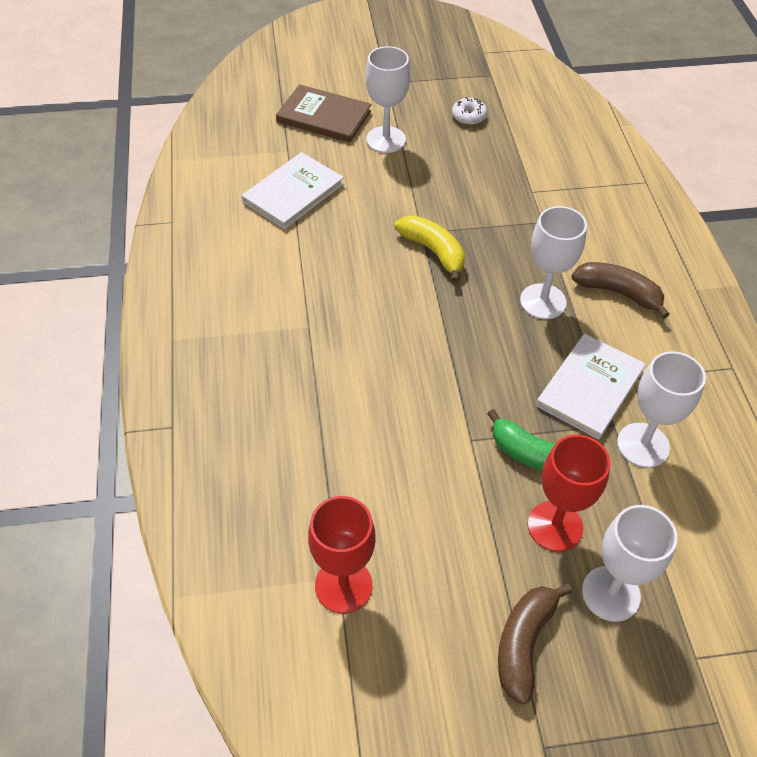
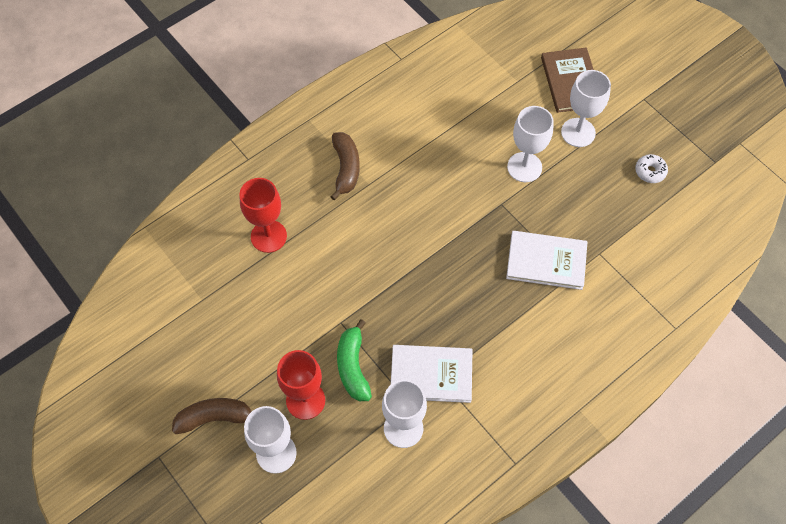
camera: 60 degrees right, 10 degrees up
(293, 193) = (479, 108): white book -> white book (546, 261)
(343, 585) = (198, 305): red goblet -> red goblet (268, 236)
(433, 251) = (487, 220): yellow banana -> none
(543, 301) = (490, 311): white goblet -> white goblet (524, 167)
(618, 293) = (535, 357): brown banana -> brown banana (346, 168)

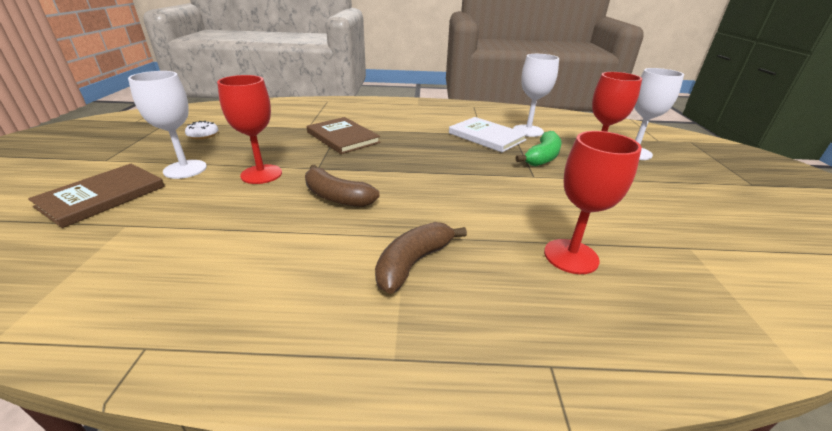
camera: 140 degrees left, 30 degrees down
(215, 418) = (687, 180): brown banana -> brown banana (337, 197)
(524, 167) = (261, 174): white goblet -> red goblet
(546, 261) = (343, 137): white book -> brown book

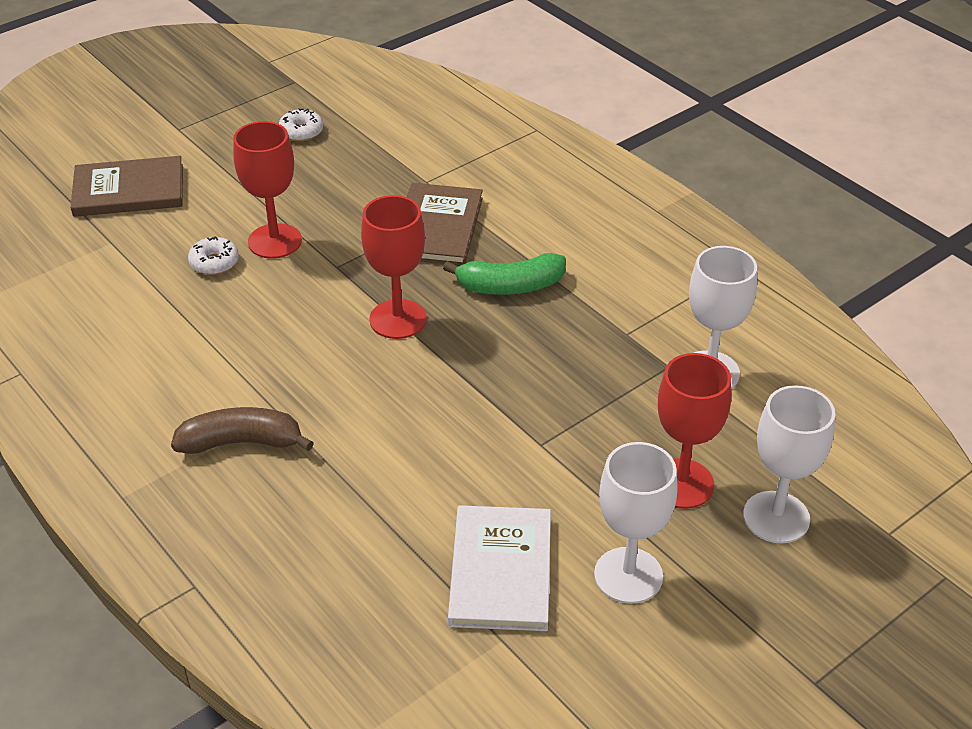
camera: 50 degrees right, 10 degrees up
(185, 169) = (223, 188): white goblet -> white goblet (628, 575)
(235, 198) = (214, 263): none -> white donut
(337, 197) = (294, 322): brown banana -> none
(486, 136) = (622, 343): white book -> white book (501, 571)
(542, 157) = (617, 428): green banana -> green banana (510, 286)
(571, 256) = (372, 545): red goblet -> red goblet (398, 319)

